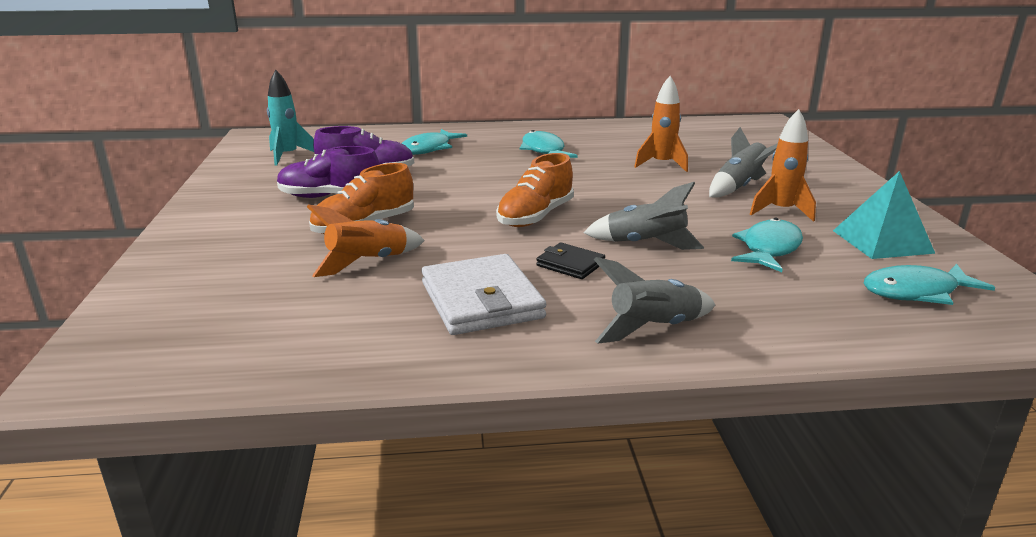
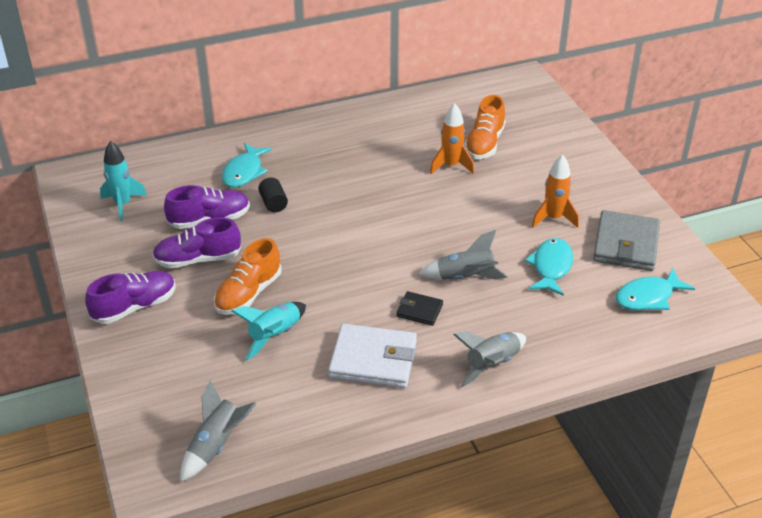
camera: 15 degrees left, 15 degrees up
(227, 221) = (135, 307): none -> purple shoe
(368, 262) = (275, 335): orange rocket -> turquoise rocket
(444, 169) = (273, 203): none -> black cylinder
(481, 300) = (373, 360): white wallet -> white wallet turned 45 degrees counterclockwise
(535, 216) = (374, 257): orange shoe -> orange shoe (484, 144)
(544, 150) = (346, 159): turquoise fish -> none
(739, 187) = (518, 189): grey rocket -> grey rocket (216, 445)
(882, 241) = (626, 244): turquoise pyramid -> grey wallet

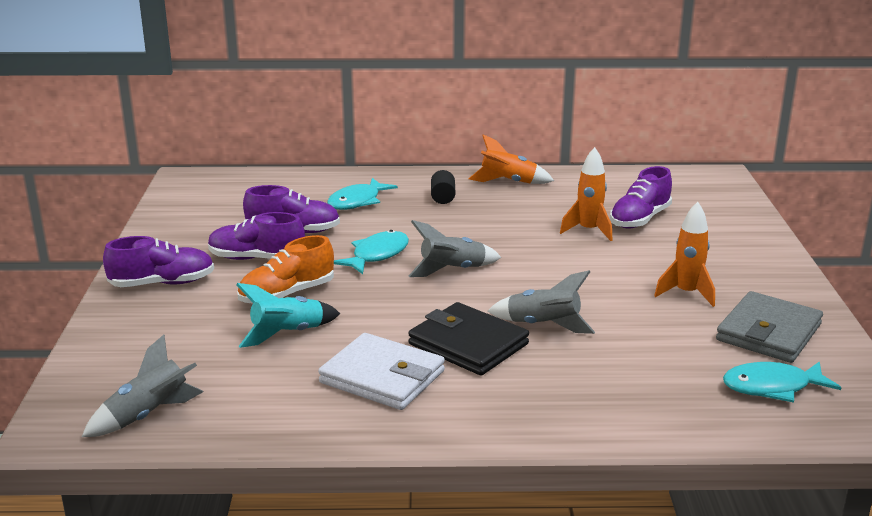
camera: 20 degrees right, 15 degrees down
(123, 204) = (217, 206): turquoise rocket -> none
(273, 203) = (369, 229): black cylinder -> black cylinder (443, 198)
(359, 121) = (508, 182): none -> orange rocket
(419, 310) = (468, 344): black wallet -> black wallet, size x1.92
(484, 144) = (639, 219): orange shoe -> purple shoe
(492, 364) = (524, 411): grey rocket -> grey rocket (452, 270)
(551, 267) = (657, 336): turquoise fish -> turquoise fish (377, 255)

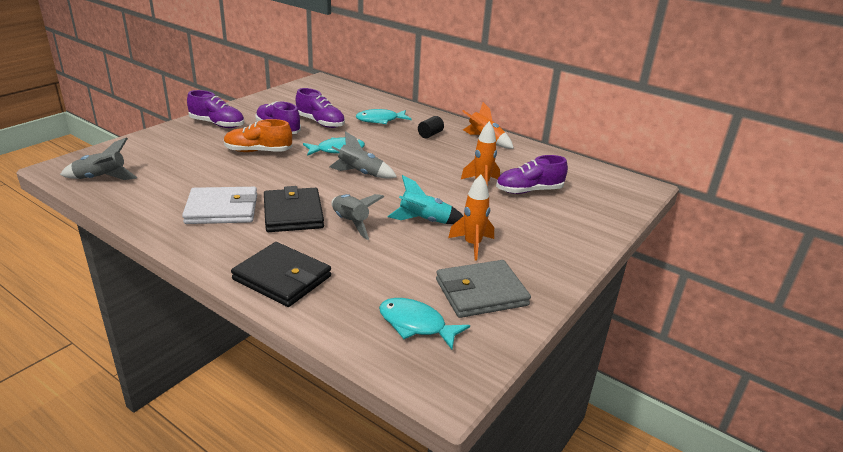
camera: 35 degrees right, 5 degrees up
(288, 334) = (222, 169): turquoise rocket -> turquoise rocket (424, 221)
(382, 377) = (222, 209): white wallet -> white wallet turned 75 degrees counterclockwise
(586, 411) = (282, 278): none -> black wallet

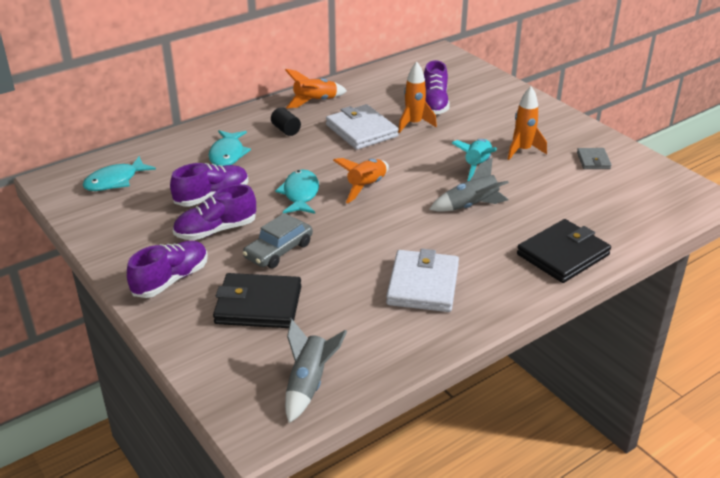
camera: 70 degrees left, 5 degrees up
(258, 151) = (278, 250): orange shoe -> grey car
(293, 213) = (444, 238): black wallet -> black wallet (258, 305)
(360, 173) = (366, 187): grey rocket -> orange rocket
(416, 325) = (633, 196): turquoise fish -> turquoise fish (115, 181)
(451, 163) = (361, 130): none -> white wallet
(481, 292) = (593, 161): grey wallet -> grey wallet, size x0.52

